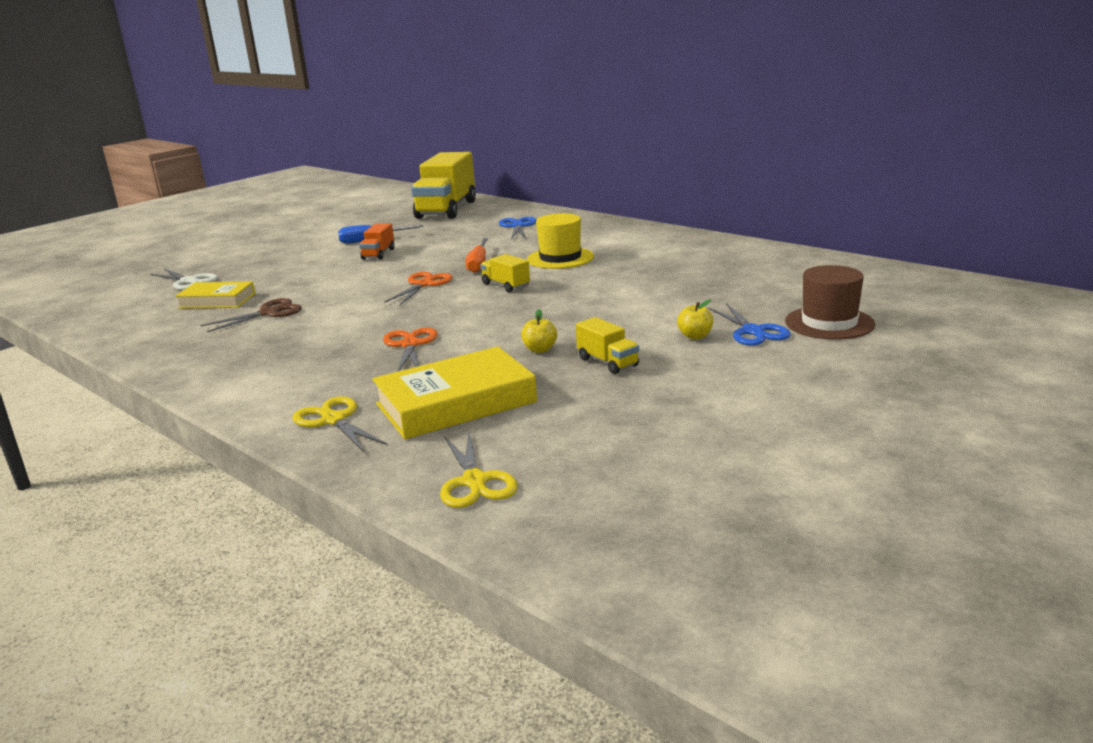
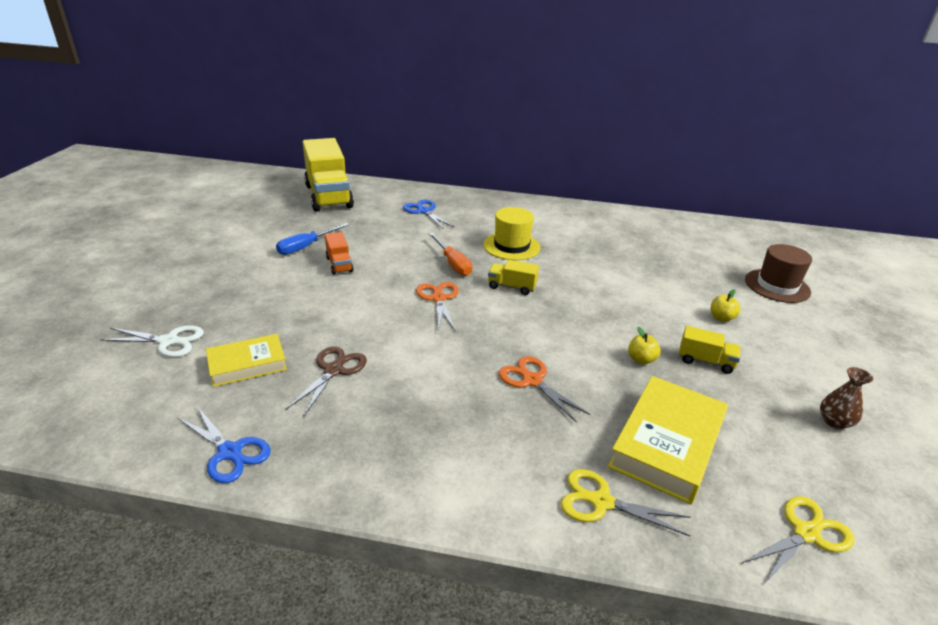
camera: 35 degrees left, 10 degrees up
(475, 481) = (806, 533): yellow scissors -> yellow scissors turned 75 degrees counterclockwise
(668, 427) = (834, 421): none -> brown vase
(753, 331) = (747, 304): blue scissors -> blue scissors (230, 452)

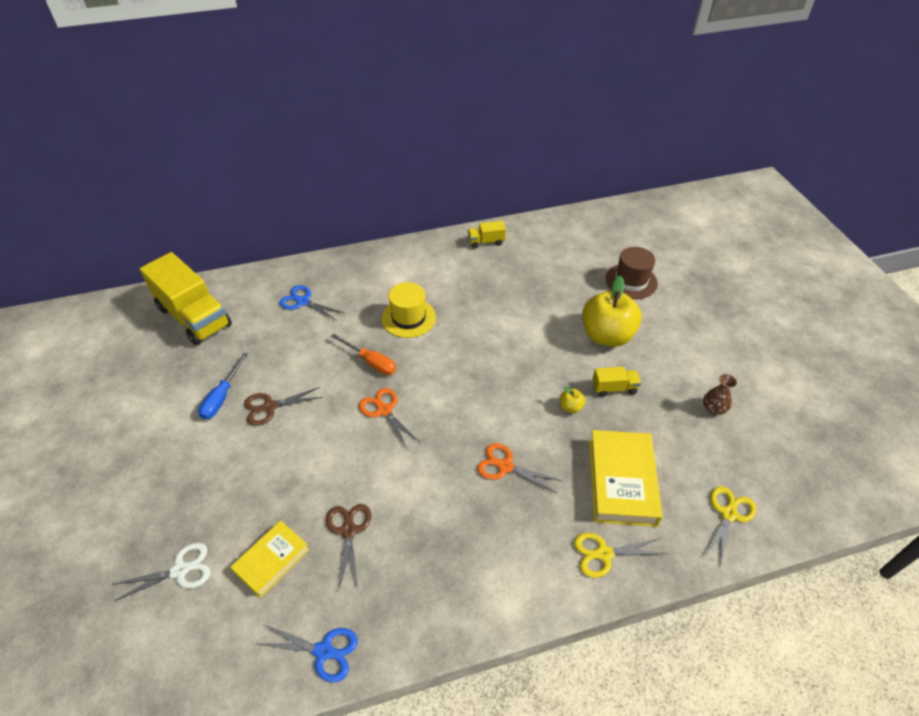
camera: 25 degrees left, 15 degrees up
(339, 264) = (270, 407): orange truck -> brown scissors
(512, 287) = (436, 369): yellow truck -> yellow truck (486, 242)
(721, 318) = (606, 335): yellow apple -> yellow apple, size x2.48

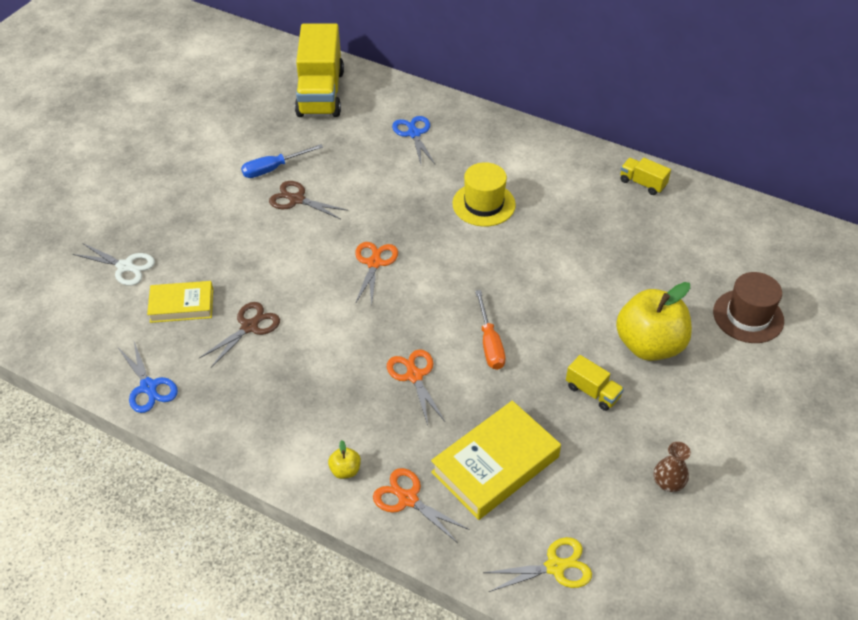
camera: 45 degrees right, 0 degrees up
(371, 362) = (409, 219): orange screwdriver -> orange screwdriver (489, 343)
(570, 407) = (530, 376): yellow apple -> yellow apple (345, 470)
(604, 554) = (408, 499): yellow scissors -> orange scissors

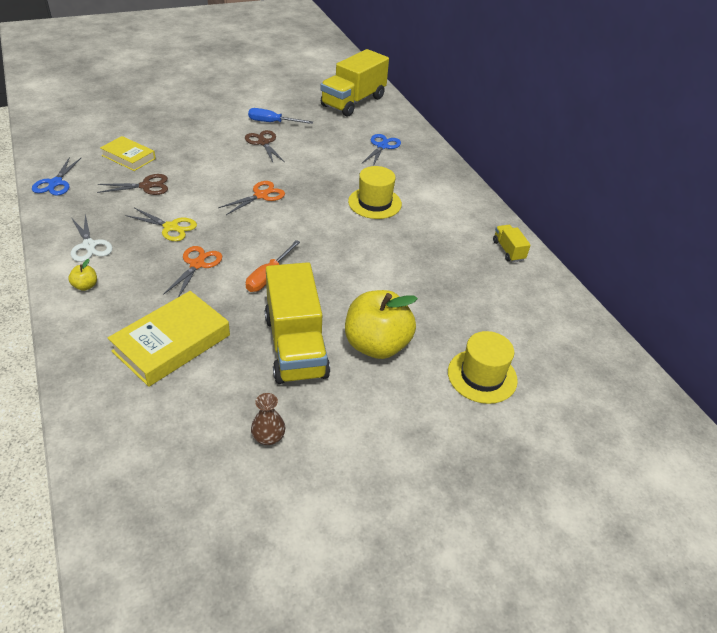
camera: 35 degrees right, 5 degrees down
(125, 266) = (129, 125): white scissors -> white scissors (89, 245)
(408, 499) = (95, 325): orange scissors -> none
(495, 464) = (172, 343): yellow book -> yellow book turned 45 degrees counterclockwise
(555, 567) = (119, 428): yellow scissors -> yellow scissors (171, 227)
(592, 392) = (295, 346): yellow truck -> yellow truck, size x2.25
(748, 316) = (482, 376): brown hat -> yellow hat

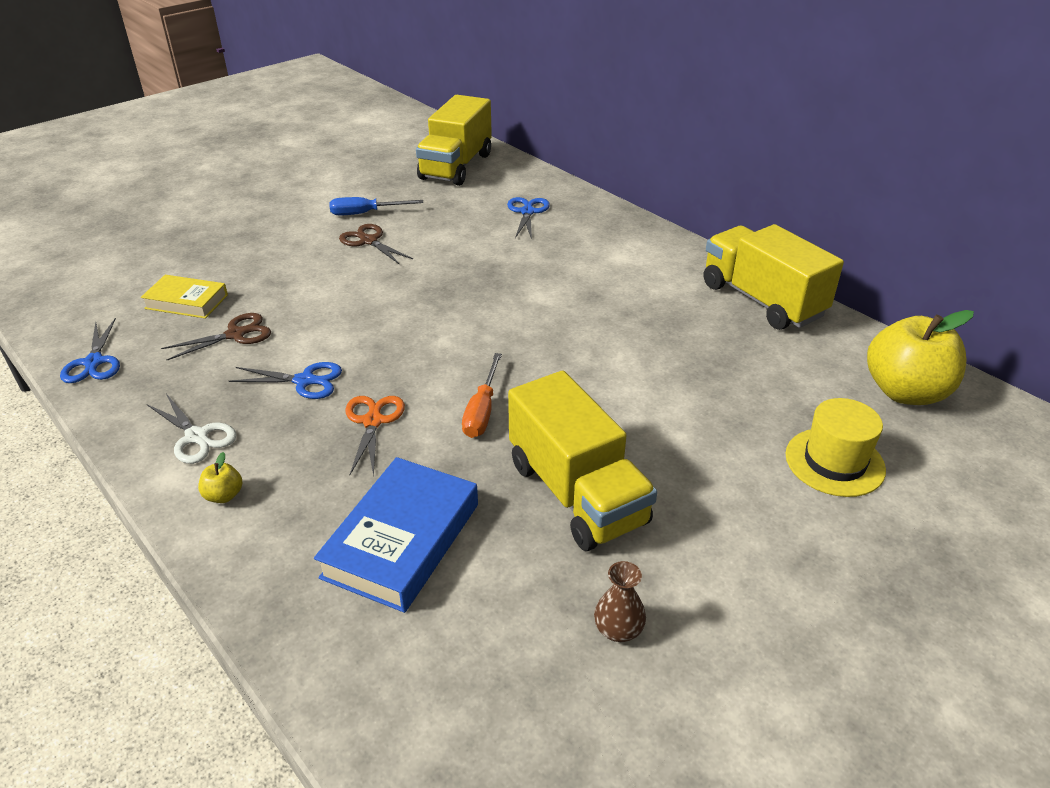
camera: 15 degrees left, 5 degrees down
(171, 227) = (304, 381): yellow scissors -> blue scissors
(172, 343) = (402, 540): yellow book -> blue book
(261, 195) = (406, 308): orange scissors -> none
(374, 203) = (562, 282): yellow hat -> none
(377, 345) = (681, 461): yellow apple -> yellow apple (905, 392)
(508, 250) = (762, 300): yellow truck -> yellow truck, size x2.25

